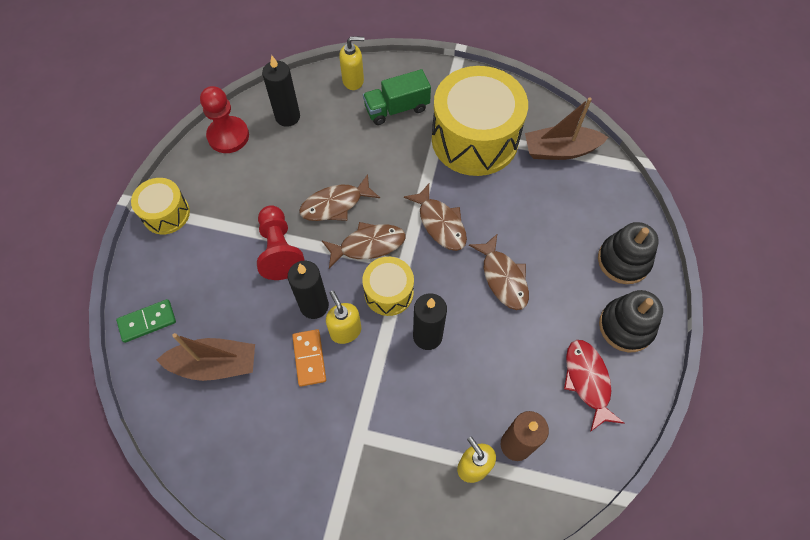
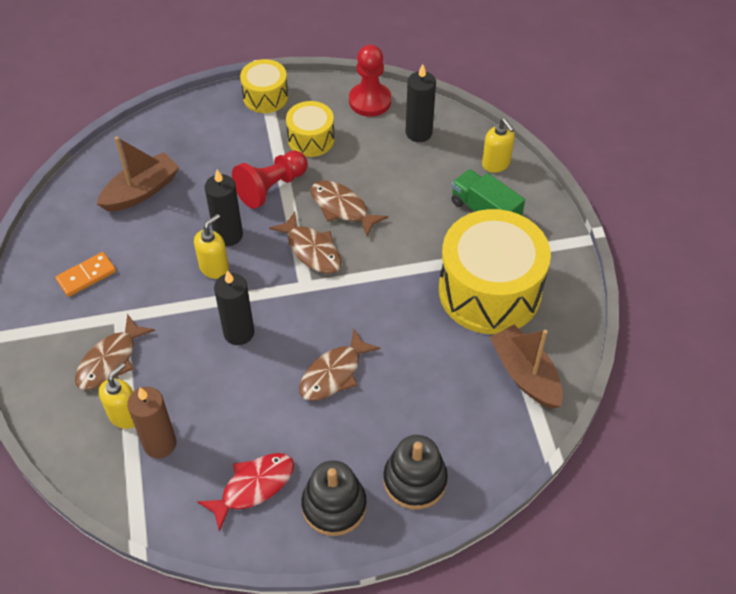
camera: 65 degrees right, 10 degrees down
(147, 322) = (159, 131): green domino -> none
(215, 364) = (141, 191): brown boat -> brown boat turned 105 degrees counterclockwise
(309, 358) = (176, 252): orange domino -> orange domino (86, 276)
(388, 292) = (269, 285): yellow drum -> yellow drum (311, 139)
(440, 223) = (368, 298): brown fish -> brown fish (110, 360)

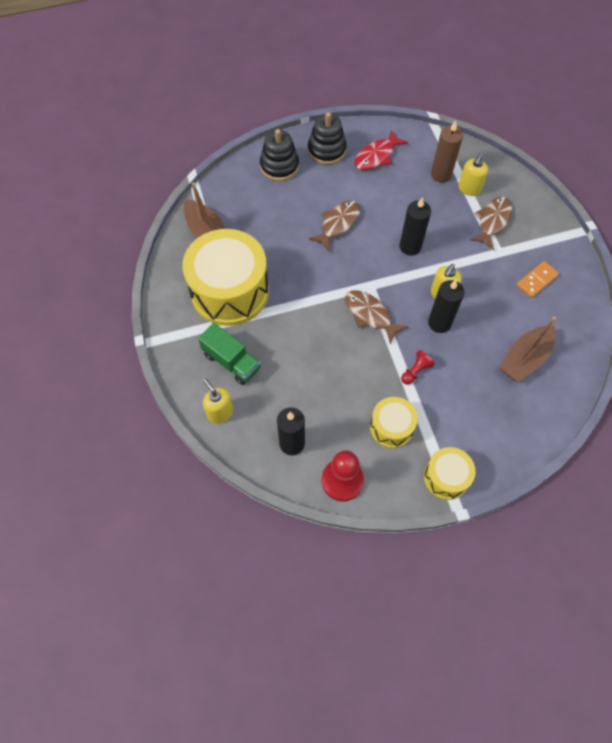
camera: 175 degrees right, 10 degrees up
(271, 187) = (415, 371): red pawn -> red pawn, size x0.54
(342, 208) = (352, 355): brown fish -> none

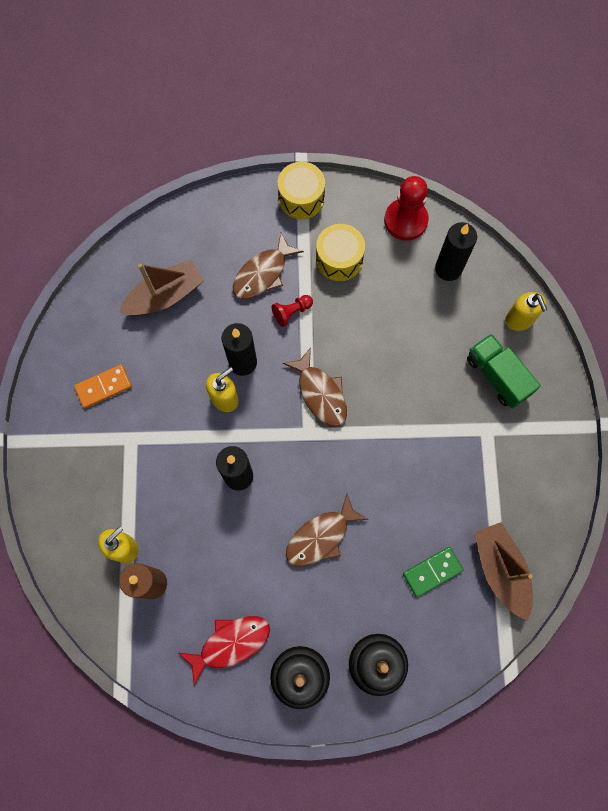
camera: 165 degrees left, 10 degrees up
(229, 291) = (484, 470): yellow drum -> none
(255, 221) = (432, 572): none -> green domino
(492, 221) = (117, 486): brown fish -> brown fish (263, 274)

